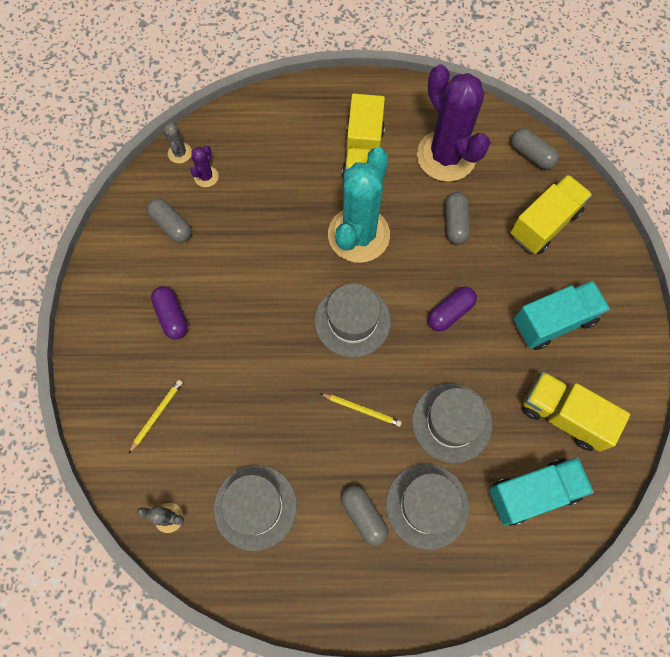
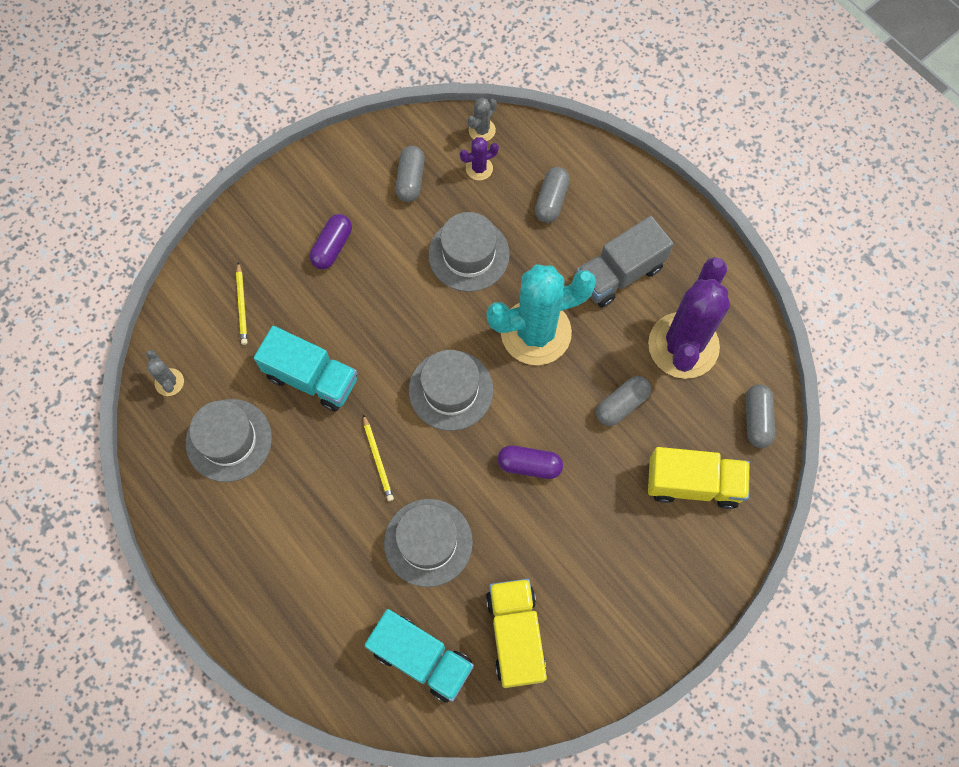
camera: 50 degrees right, 0 degrees up
(157, 415) = (242, 305): yellow pencil -> yellow pencil turned 90 degrees clockwise
(363, 153) = (619, 274): yellow truck -> grey truck
(363, 515) = (289, 530): grey capsule -> grey capsule (551, 200)
(427, 506) = (338, 576): grey hat -> grey hat (469, 254)
(554, 321) = (600, 562): turquoise truck -> turquoise truck (312, 378)

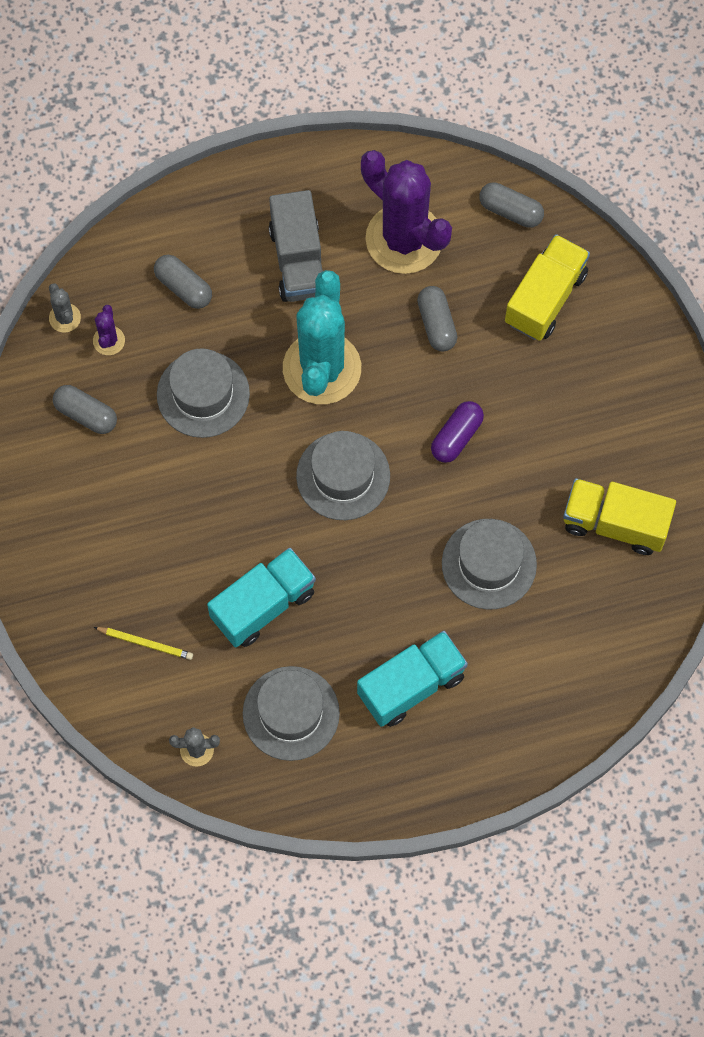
camera: 65 degrees left, 0 degrees up
(332, 247) = (124, 525): purple capsule -> none
(377, 459) = (382, 576): yellow pencil -> none
(421, 658) = (598, 617): turquoise truck -> turquoise truck (411, 685)

